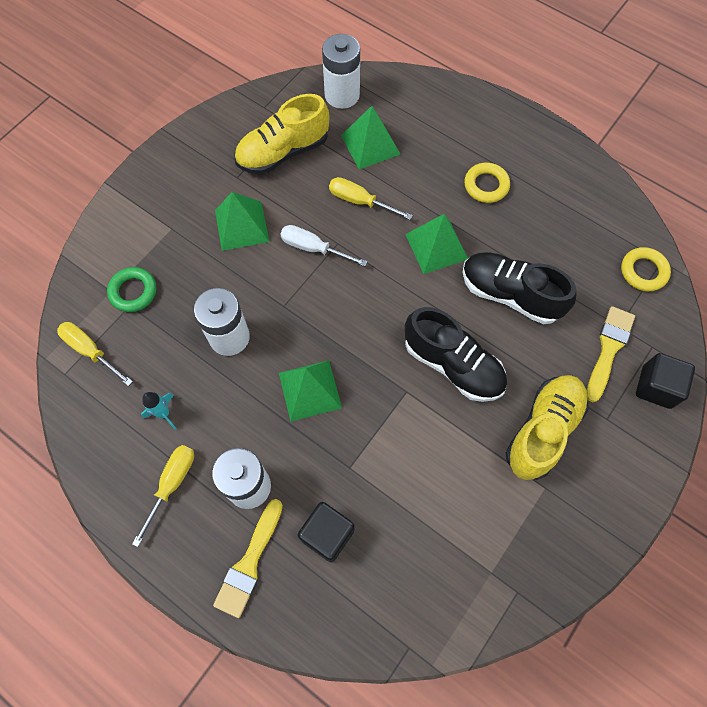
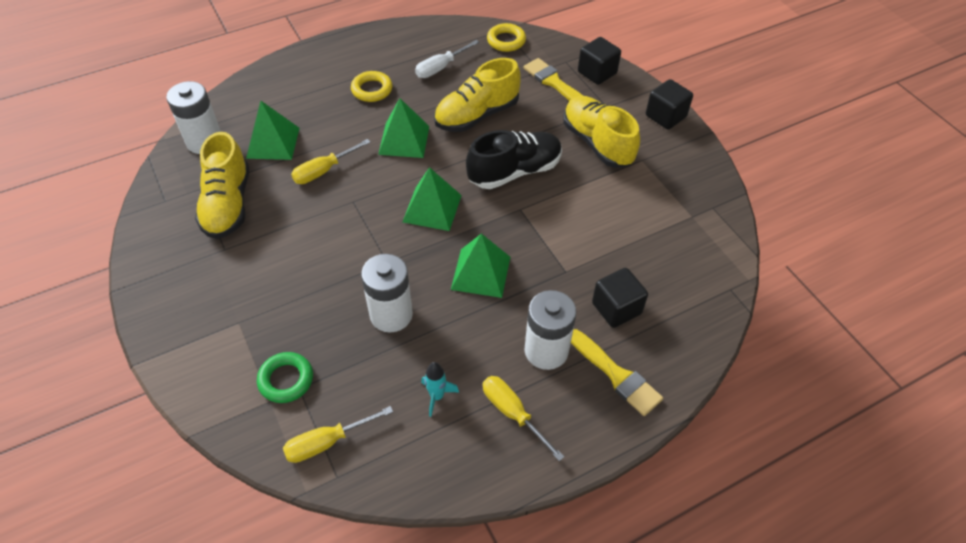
camera: 65 degrees left, 15 degrees down
(242, 225) = (281, 264): green pyramid -> green pyramid (432, 208)
(313, 248) = (345, 220): white screwdriver -> white screwdriver (440, 68)
(510, 294) = (477, 115): black shoe -> yellow shoe
(632, 490) = (665, 116): none -> black cube

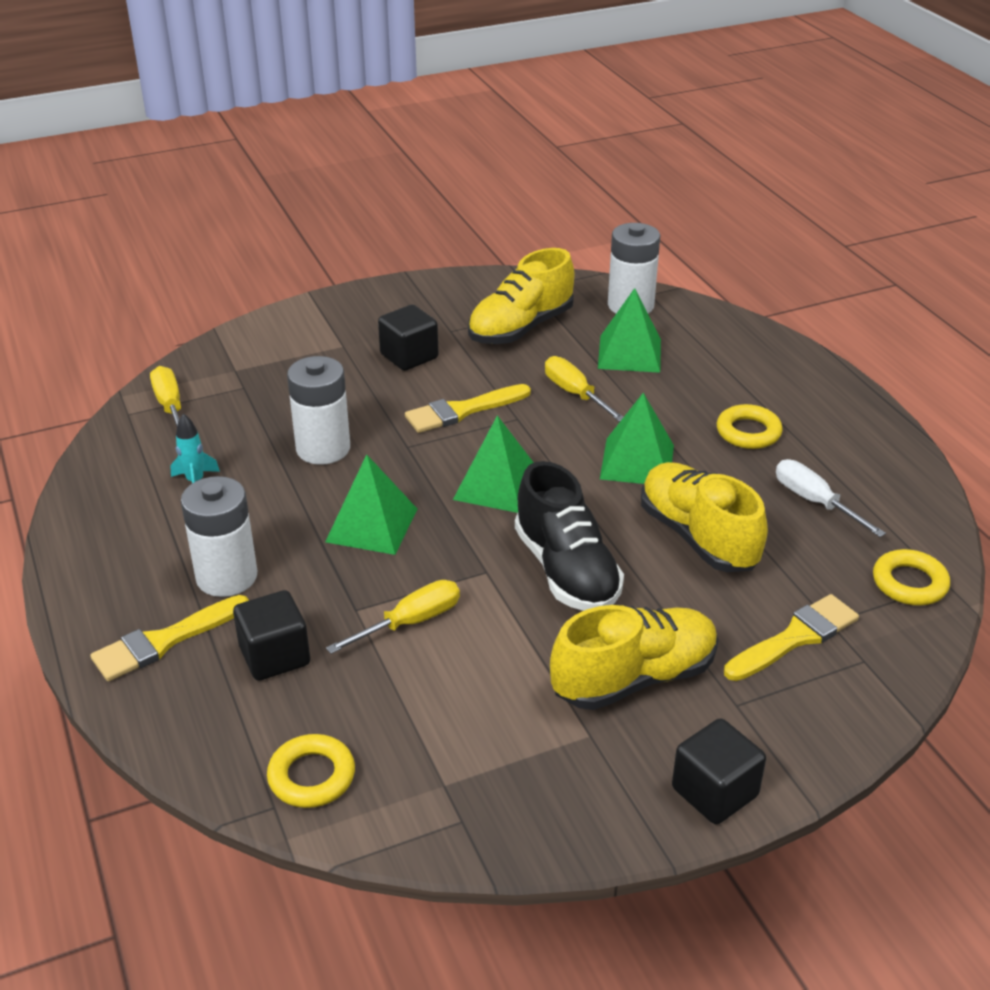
camera: 95 degrees right, 15 degrees down
(228, 204) = (520, 328): yellow shoe -> yellow shoe turned 45 degrees counterclockwise
(286, 380) = (257, 378): green ring -> none
(342, 233) = (462, 411): none -> yellow brush
(512, 413) = (148, 540): yellow screwdriver -> yellow screwdriver (411, 622)
(597, 73) = (837, 702): black cube -> black cube (409, 356)
(704, 274) = (311, 776): none -> yellow ring

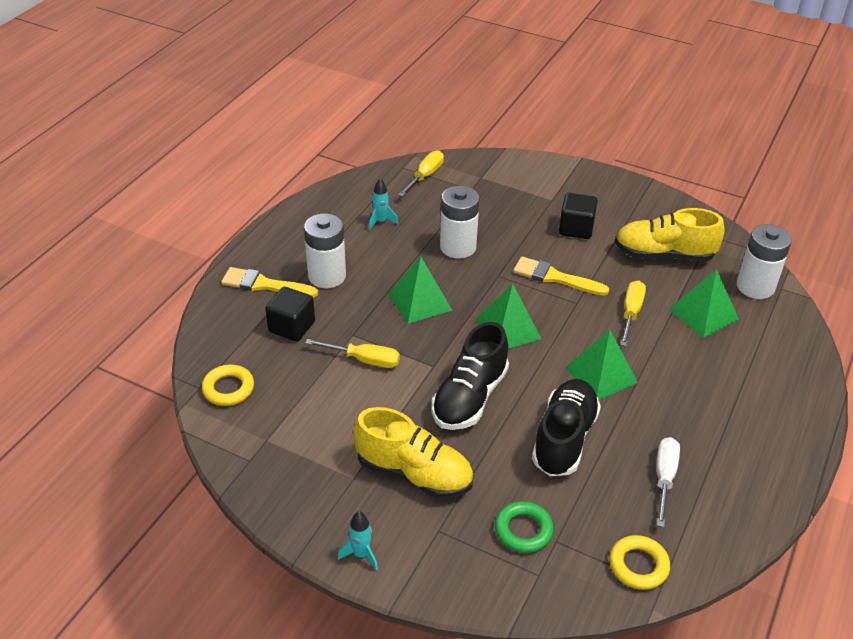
camera: 50 degrees right, 5 degrees up
(698, 537) = (564, 439): yellow shoe -> black shoe
(714, 792) = (361, 554): black cube -> turquoise rocket
(748, 432) = (695, 410): yellow ring -> none
(795, 637) = (523, 530): yellow brush -> green ring

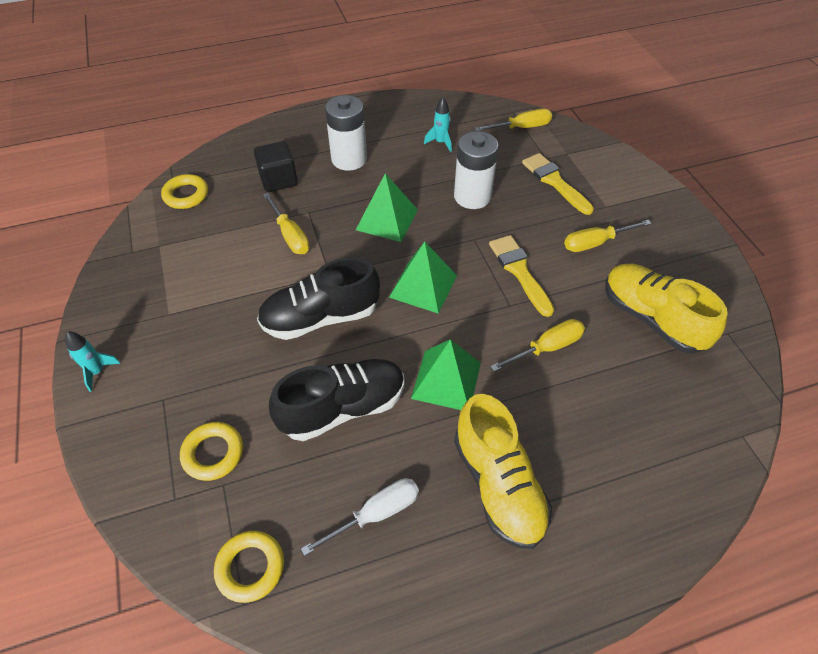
camera: 45 degrees right, 10 degrees up
(264, 285) = (302, 140): yellow brush -> yellow brush (554, 182)
(414, 473) = (206, 343): yellow shoe -> yellow shoe (498, 484)
(523, 530) = (213, 453): green ring -> yellow ring
(576, 228) = (595, 243): black cube -> yellow screwdriver
(703, 314) = (619, 399): green pyramid -> none
(755, 287) = (713, 413): white battery -> none

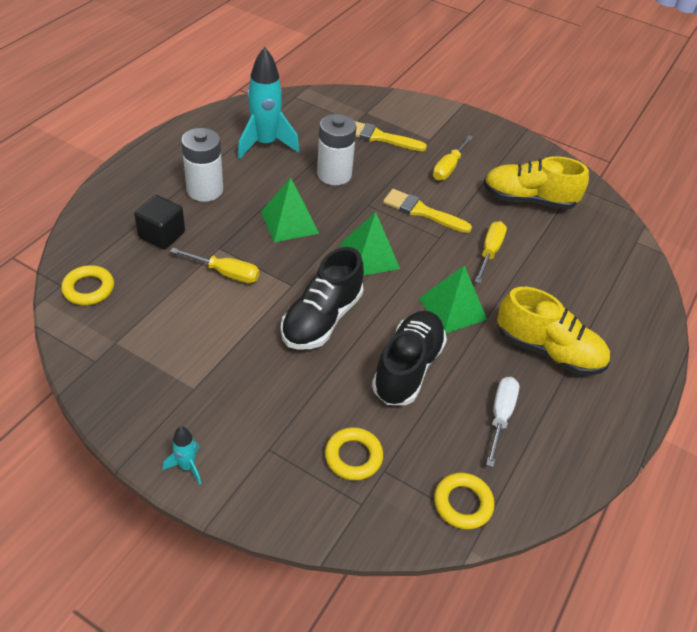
camera: 45 degrees left, 5 degrees down
(440, 142) = (265, 144): turquoise rocket -> turquoise rocket, size x2.11
(521, 127) = (314, 106): yellow screwdriver -> none

